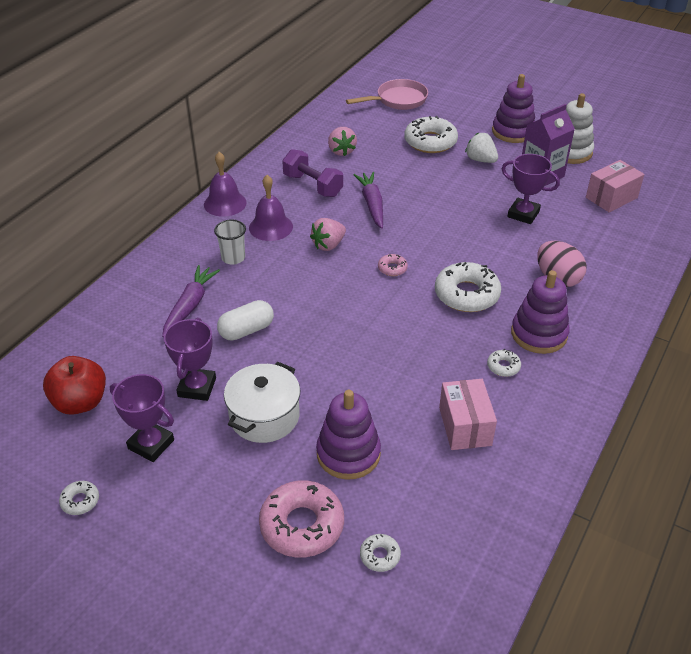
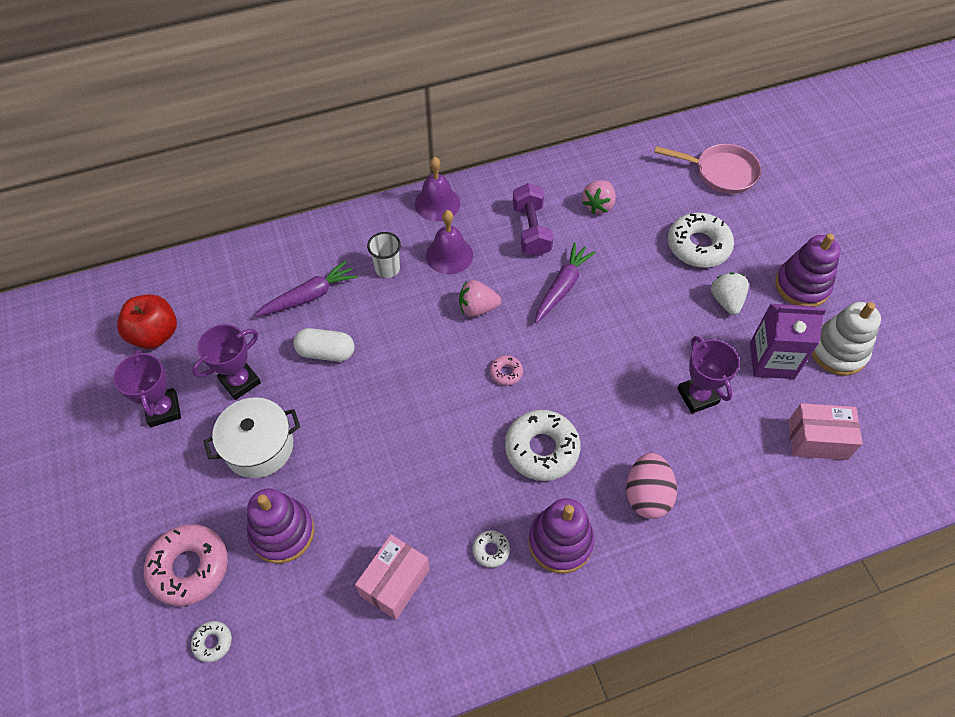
camera: 40 degrees right, 15 degrees up
(80, 501) = (79, 423): white donut -> none

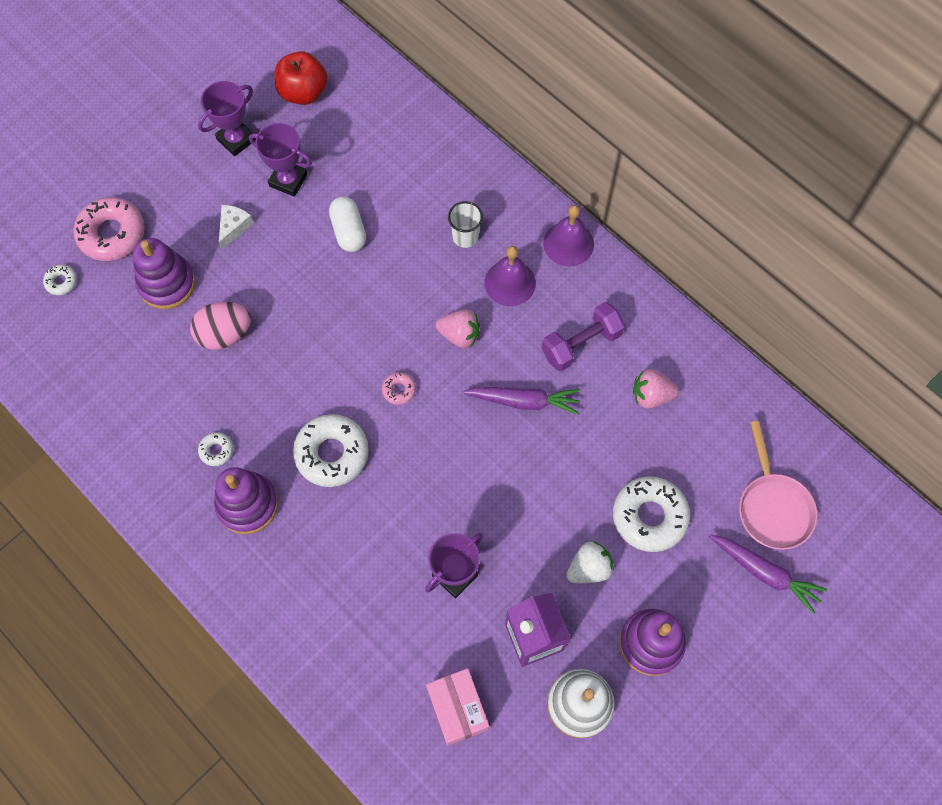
camera: 65 degrees right, 10 degrees up
(259, 447) = (234, 227): white pot -> white cheese
(309, 296) = (401, 188): purple carrot -> purple carrot (765, 573)
(395, 582) = (158, 388): pink box -> none
(477, 308) = (459, 335): pink strawberry -> pink strawberry turned 135 degrees clockwise
(647, 495) = (325, 563): pink egg -> pink egg (225, 334)

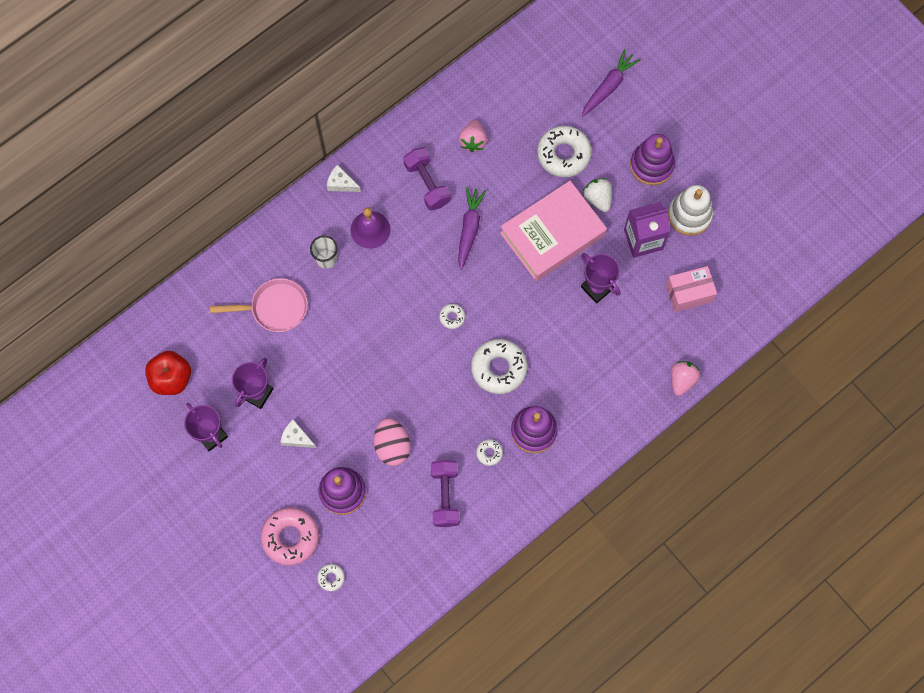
camera: 85 degrees left, 5 degrees up
(160, 402) = (445, 496): none -> purple dumbbell
(348, 231) = (310, 347): white capsule -> none
(399, 390) = (452, 317): pink donut -> white donut
(459, 335) = (411, 270): pink strawberry -> pink strawberry (682, 380)
(528, 509) = (552, 234): none -> pink book
(568, 243) = (341, 183): purple bell -> white cheese
(772, 507) = (563, 74): pink pan -> pink pan (275, 308)

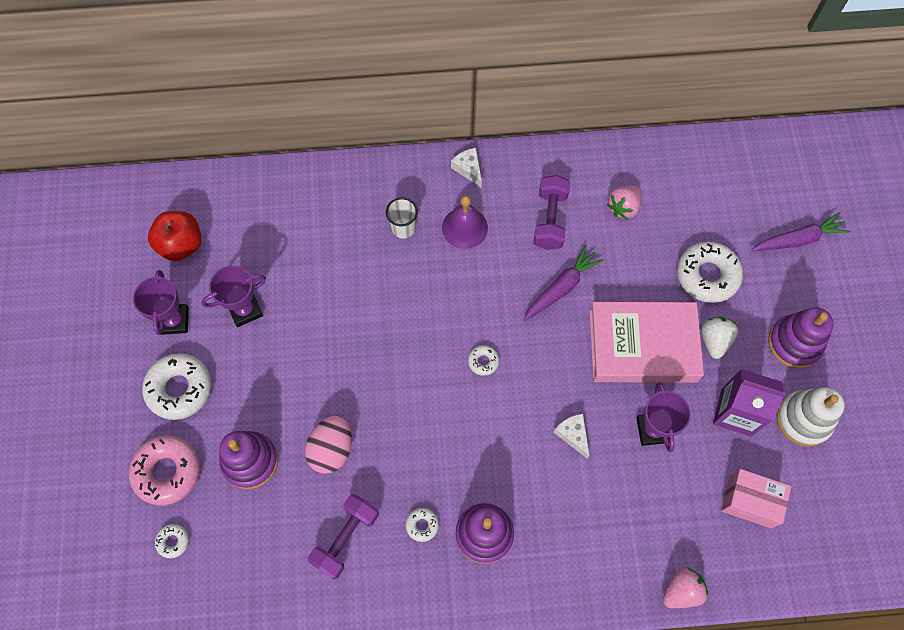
camera: 35 degrees right, 5 degrees down
(275, 308) = (322, 242): pink pan -> none
(296, 438) = (248, 377): white cheese -> white cheese (573, 435)
(498, 368) = (493, 444): white donut -> white donut (179, 389)

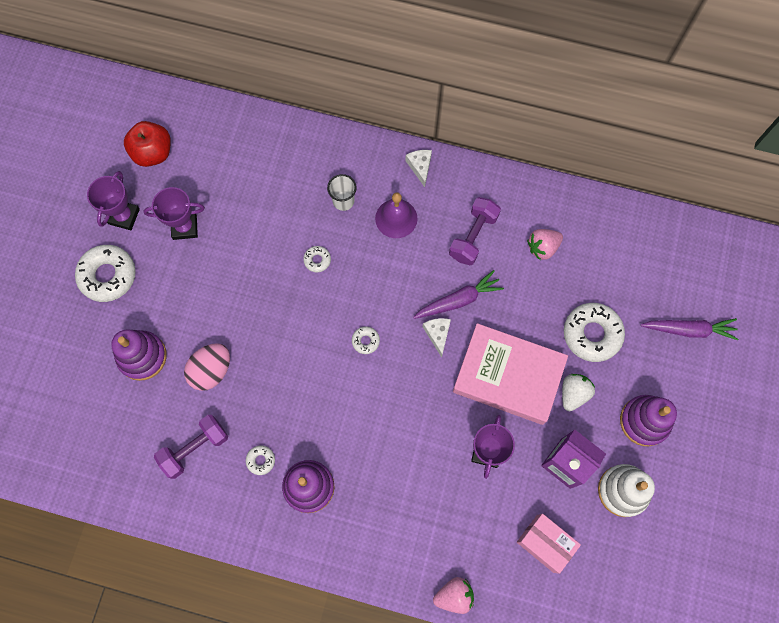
camera: 20 degrees right, 5 degrees up
(167, 471) = (74, 341): pink donut -> none
(173, 541) = (58, 400): white donut -> white donut (317, 260)
(573, 435) = (416, 431): white cheese -> white cheese (437, 334)

